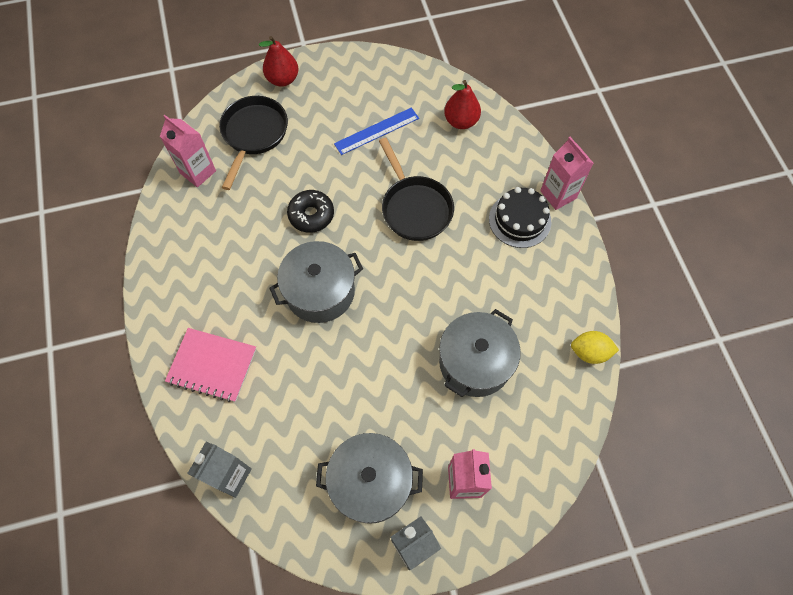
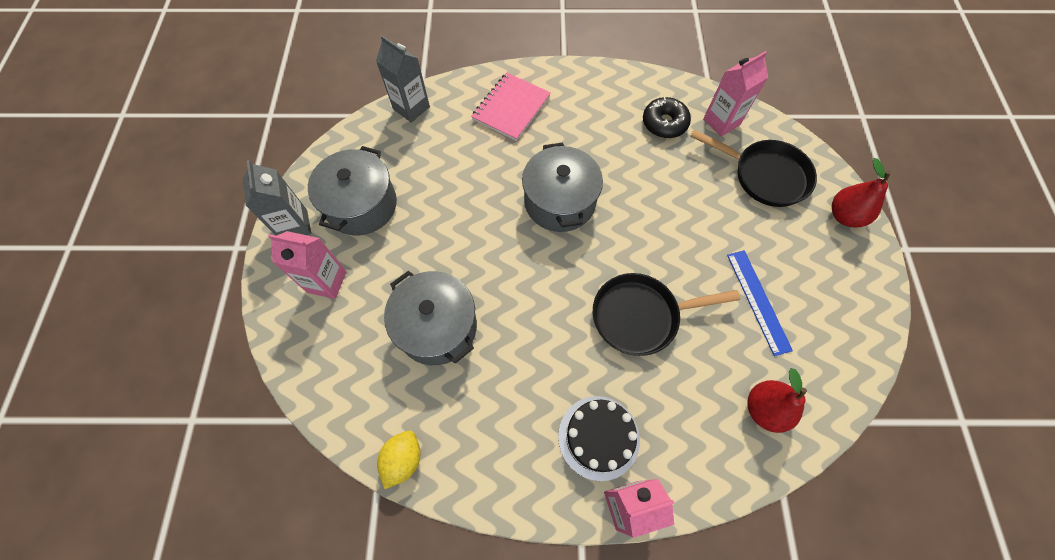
camera: 105 degrees right, 0 degrees up
(311, 215) = (651, 210): black donut -> black donut (664, 123)

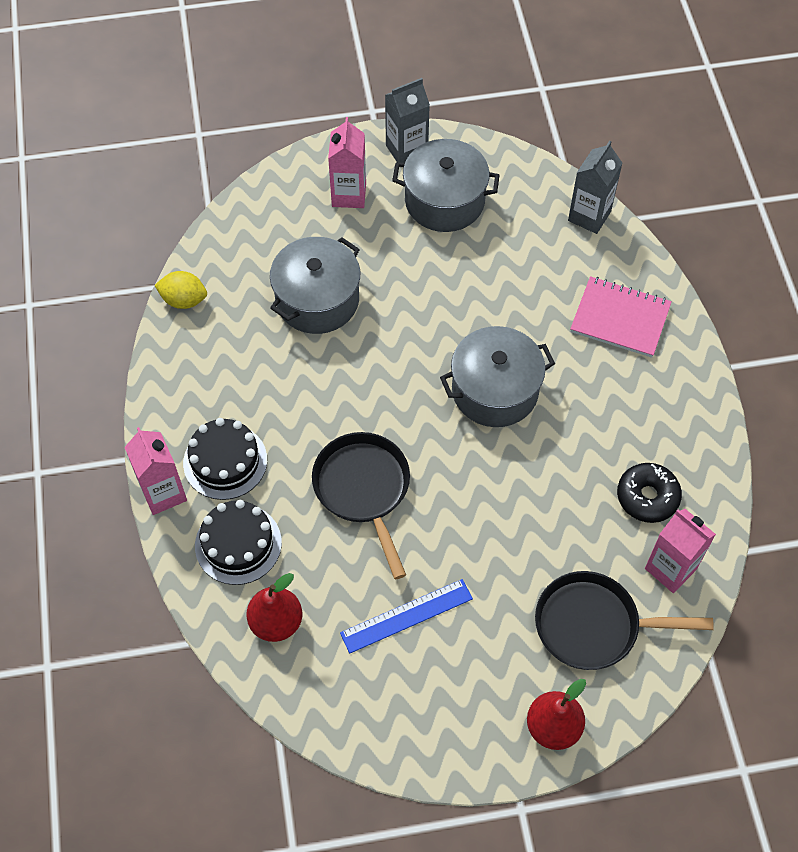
camera: 80 degrees right, 5 degrees down
(686, 435) = (238, 544): none -> black cake
(765, 175) = (594, 625): black pan -> black pan turned 75 degrees clockwise

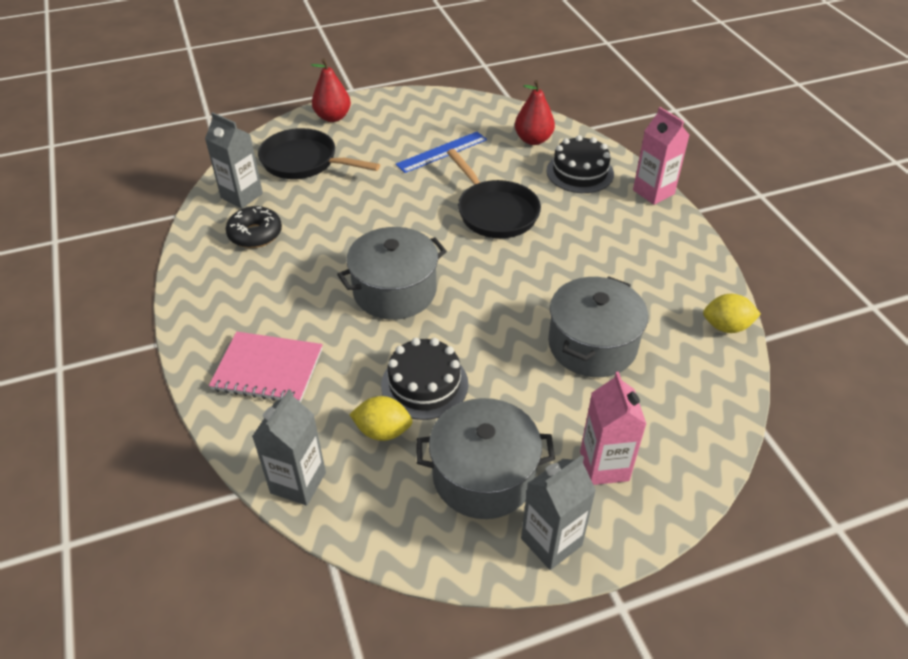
camera: 170 degrees right, 15 degrees down
(225, 461) = (616, 215): black cake -> black cake (424, 384)
(520, 247) = (383, 431): none -> yellow lemon
(594, 625) = (304, 162): black pan -> black pan turned 150 degrees counterclockwise
(670, 568) = (242, 195): pink carton -> grey carton

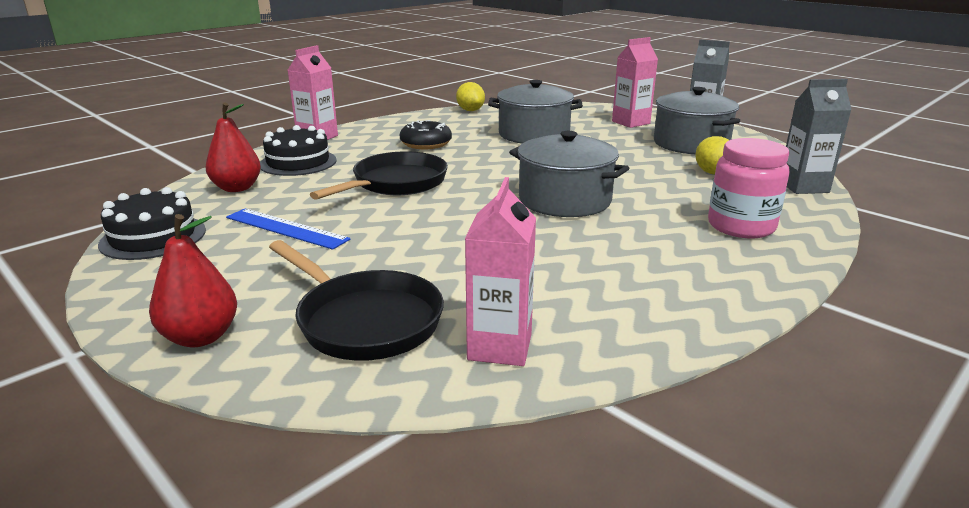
camera: 115 degrees left, 20 degrees down
(242, 195) = (500, 347): grey carton -> pink carton
(255, 234) = (572, 301): black donut -> black donut (426, 144)
(268, 369) = (741, 226): pink notebook -> pink jar
(304, 162) = (364, 320): black pan -> black pan turned 45 degrees counterclockwise
(424, 384) = (650, 170): black cake -> black cake (153, 237)

